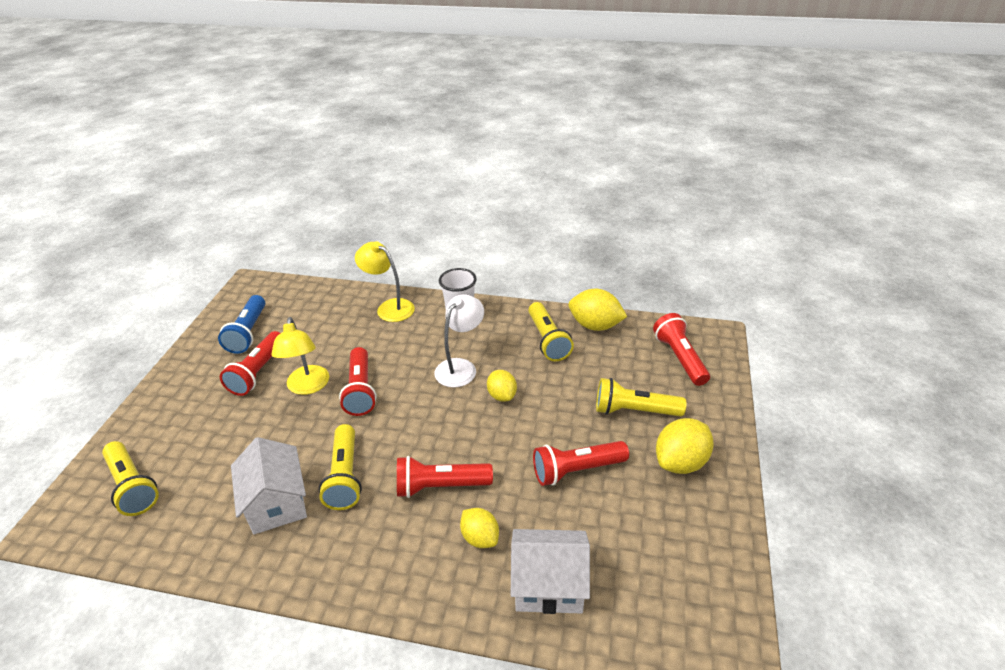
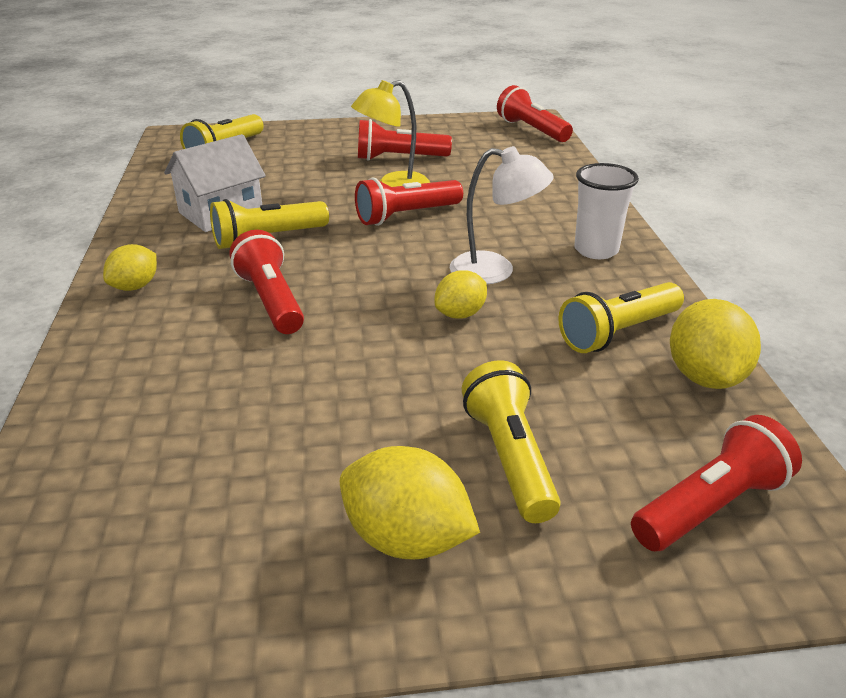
camera: 70 degrees right, 5 degrees down
(248, 333) = (455, 139): blue flashlight -> none
(389, 307) = (571, 198): yellow lamp -> none
(480, 537) = (194, 346): yellow lemon -> yellow lemon (135, 286)
(548, 585) = (121, 418): white house -> none
(576, 470) = (338, 410): red flashlight -> red flashlight (531, 130)

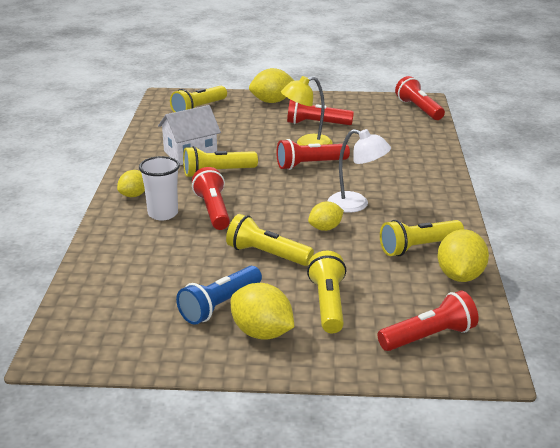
camera: 10 degrees right, 5 degrees down
(314, 486) = (220, 306): none -> blue flashlight
(329, 133) = (272, 101): none -> yellow lemon
(377, 371) = (267, 254): none -> yellow flashlight
(596, 250) = (427, 197): white cup -> white cup (163, 214)

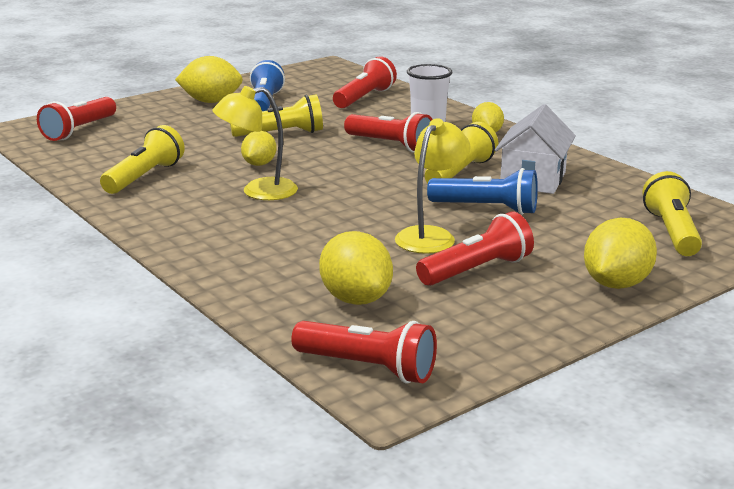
camera: 140 degrees right, 5 degrees down
(251, 147) = (487, 208): none -> blue flashlight
(310, 165) = (379, 213): red flashlight -> red flashlight (364, 98)
(328, 304) = (183, 124): yellow flashlight -> none
(356, 204) = (258, 191): white lamp -> yellow lamp
(460, 276) = (82, 169): yellow lemon -> yellow lemon (356, 299)

